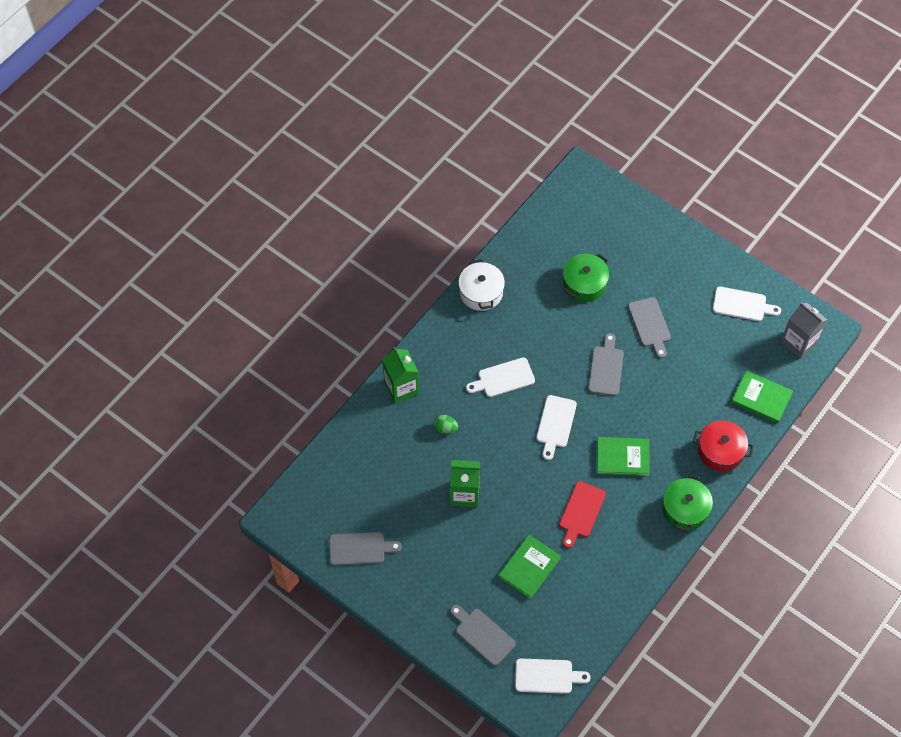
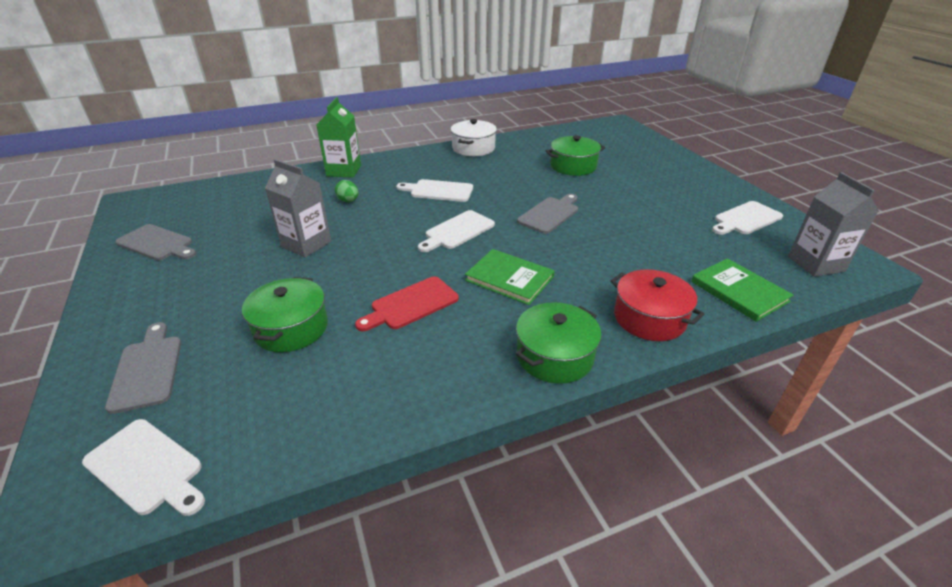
camera: 30 degrees right, 25 degrees down
(464, 493) = (306, 244): green carton -> grey carton
(529, 567) = (291, 328): green book -> green pot
(650, 325) = (623, 203): grey cutting board -> none
(742, 305) = (745, 219): white cutting board -> white cutting board turned 105 degrees clockwise

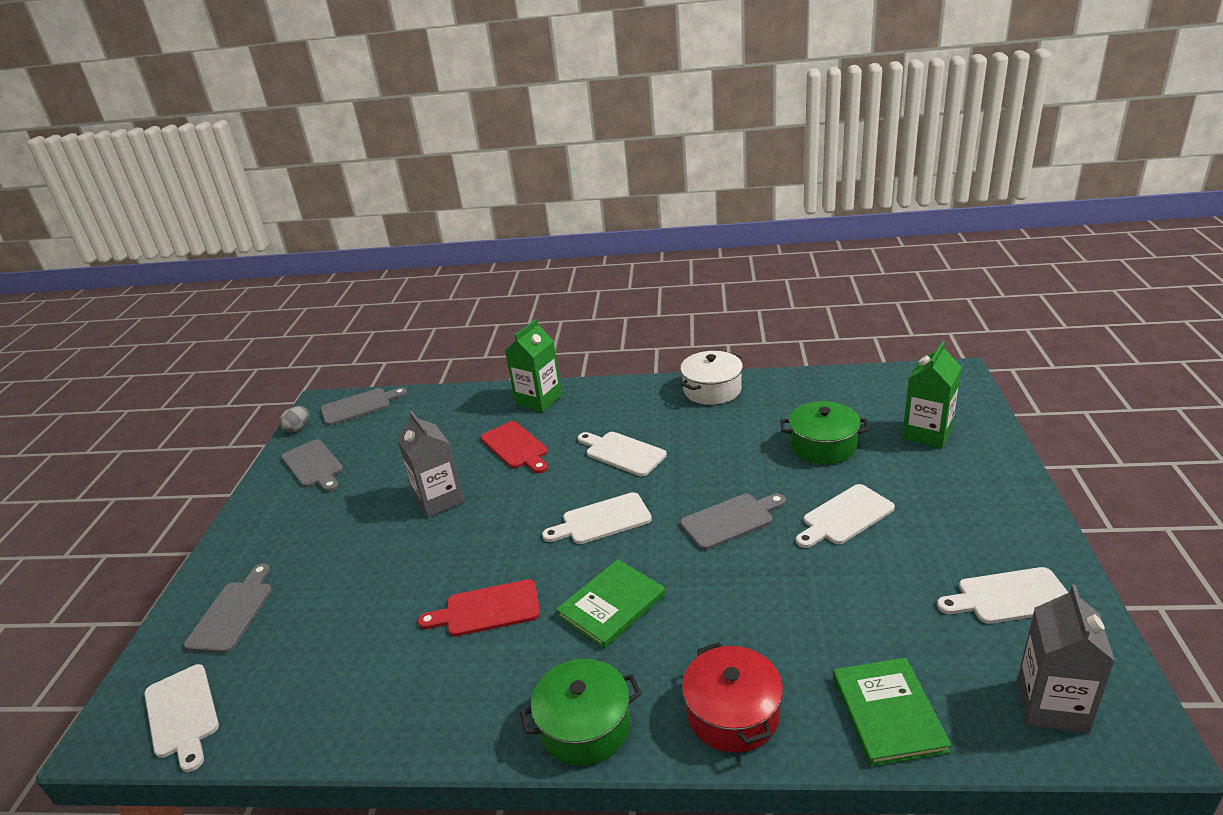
camera: 30 degrees right, 5 degrees down
(117, 221) = (298, 428): none -> grey egg
(175, 197) = (359, 406): none -> grey cutting board
(291, 328) = (364, 604): green pot -> none
(348, 201) = (516, 447): green egg -> red cutting board
(509, 279) = (611, 605): green book -> green book turned 75 degrees clockwise
(620, 199) = (844, 516): none -> white cutting board
(629, 151) = (927, 433): none -> green carton

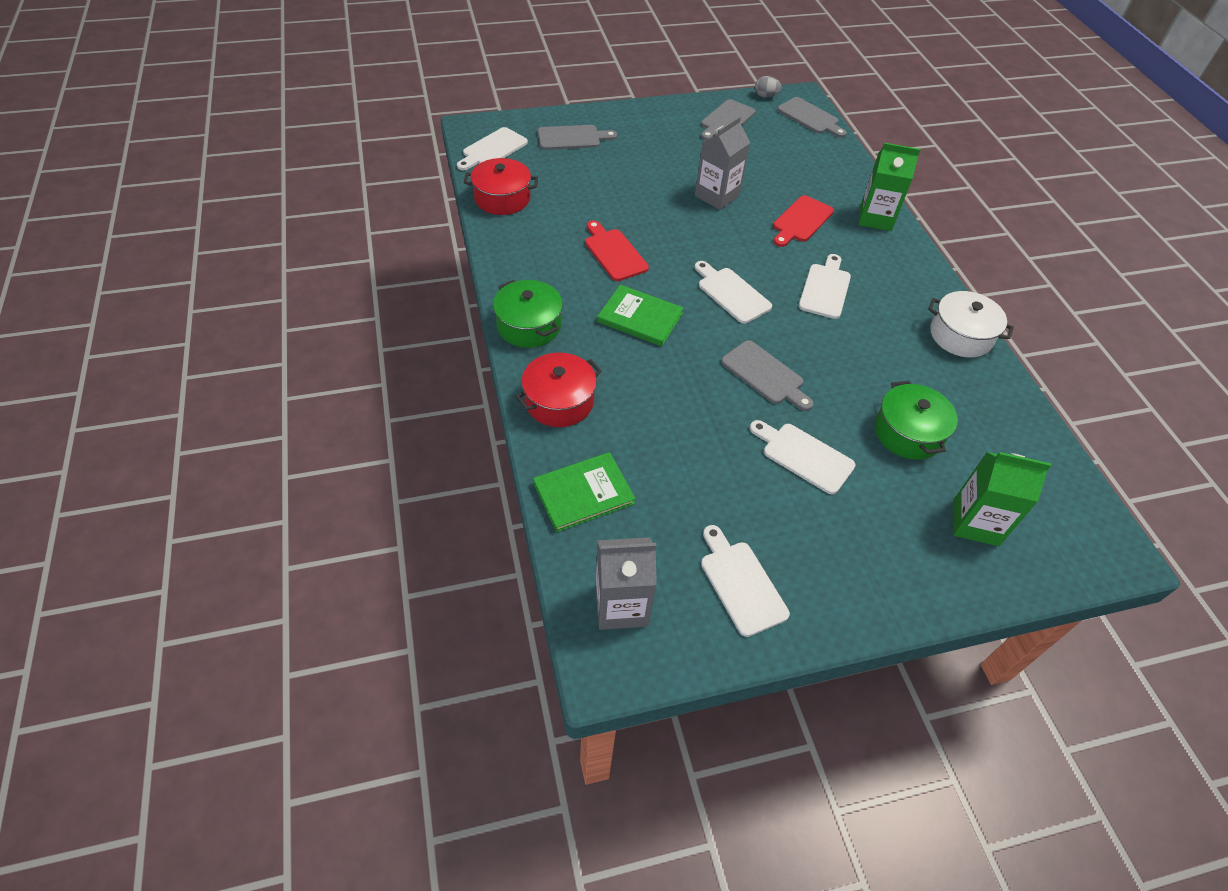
camera: 65 degrees right, 20 degrees up
(304, 718) = (502, 198): none -> red pot

